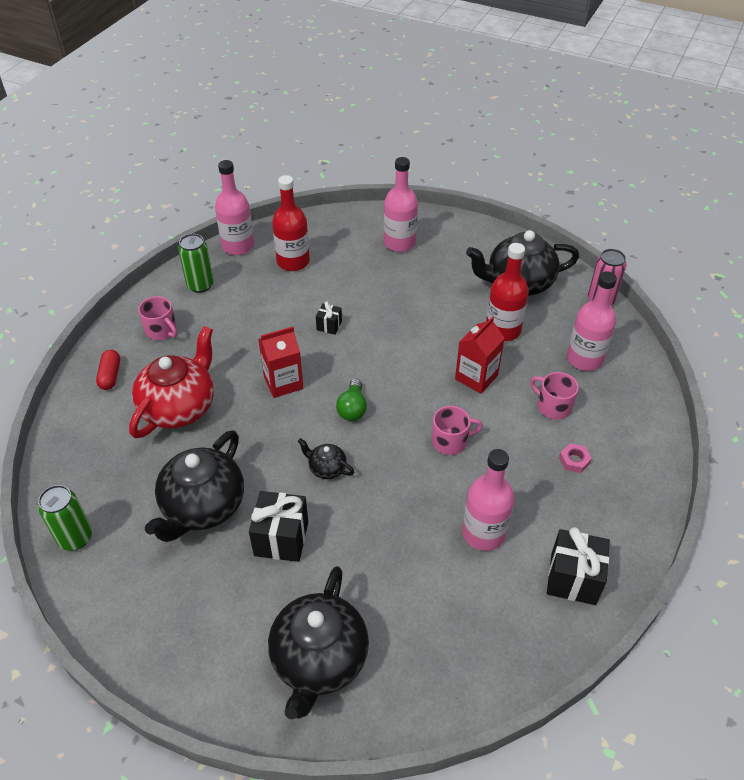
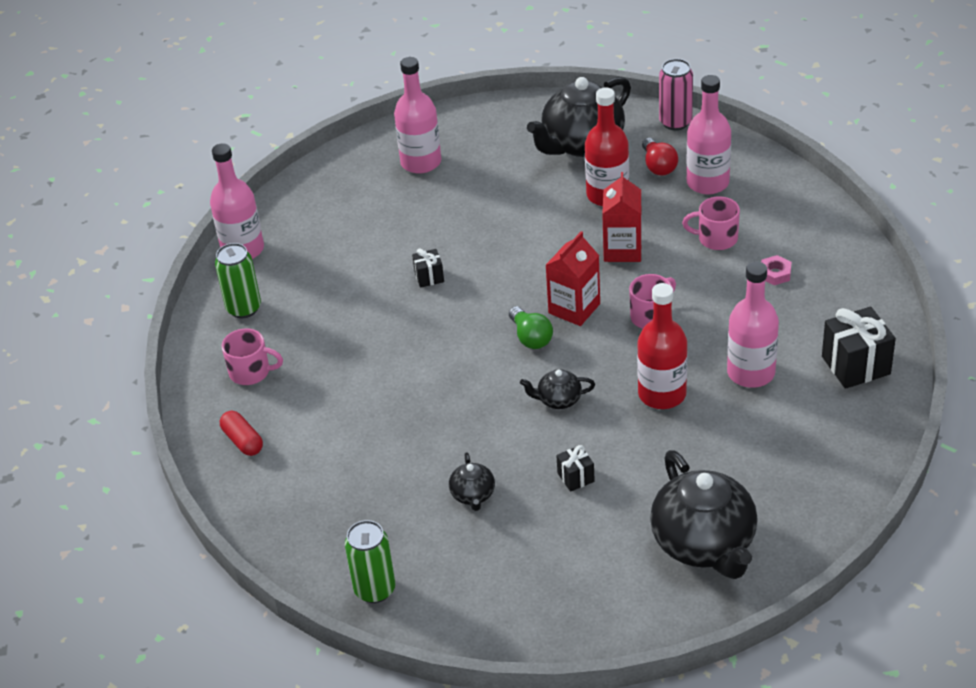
camera: 30 degrees left, 5 degrees down
(179, 407) = (353, 429): red teapot -> none
(203, 506) = (473, 495): black teapot -> black teapot, size x0.46
(281, 538) = (575, 477): black gift -> black gift, size x0.53
(283, 382) = (437, 351): red carton -> red carton (574, 308)
(293, 262) = (323, 235): red bottle -> red bottle (662, 394)
(559, 327) = (658, 166): none -> red light bulb

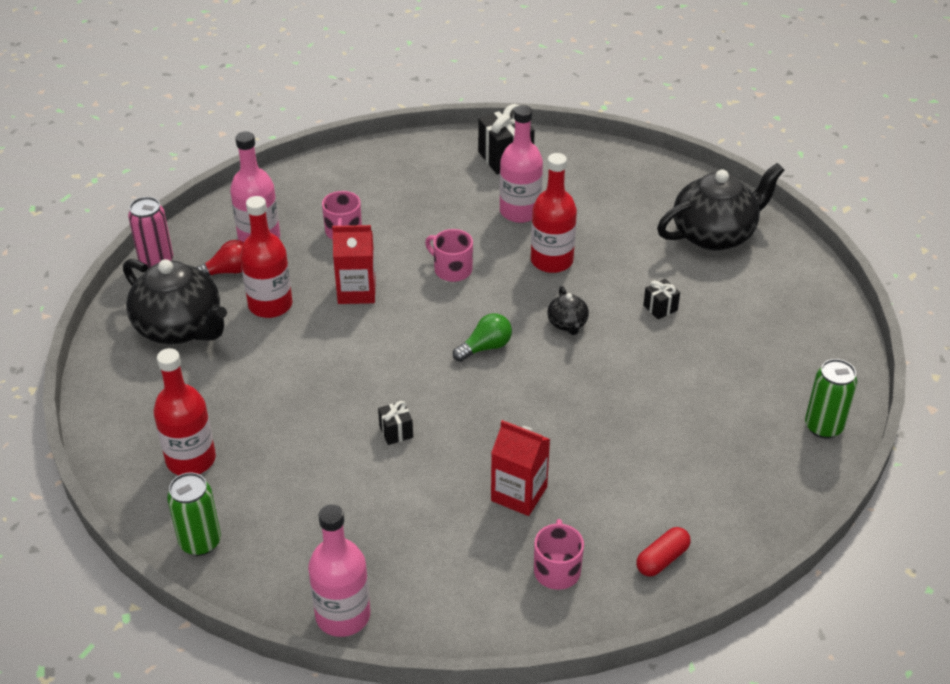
camera: 100 degrees left, 0 degrees up
(244, 308) = (451, 595): green can -> green can (200, 542)
(421, 162) = (191, 459): pink bottle -> red bottle
(473, 495) = (696, 371): black teapot -> none
(574, 308) = (442, 320): red carton -> red carton (519, 494)
(775, 273) = (393, 198): pink nut -> none

